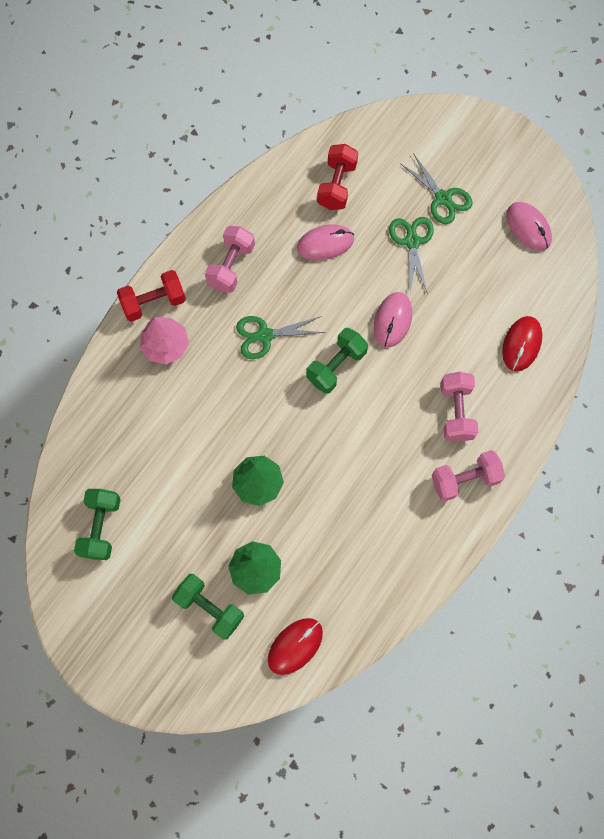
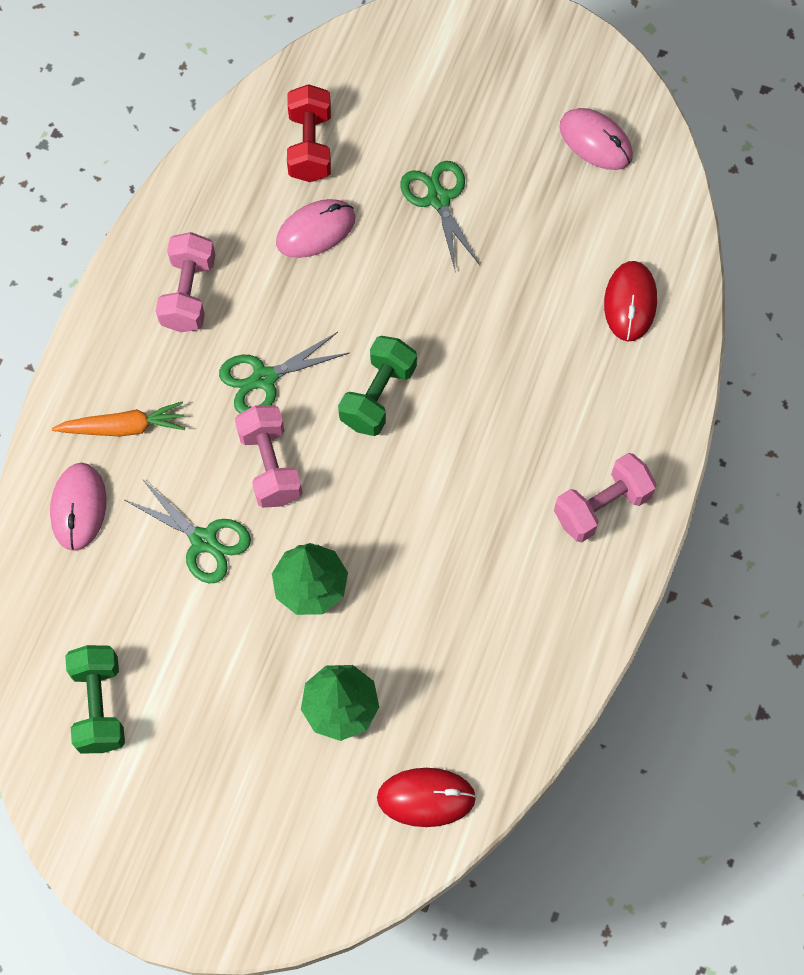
camera: 15 degrees left, 5 degrees down
(154, 302) = (90, 371): red dumbbell -> none
(166, 345) = (124, 427): pink tree -> orange carrot
(210, 608) = (289, 777): green dumbbell -> none
(295, 646) = (426, 798): red mouse -> red mouse turned 60 degrees clockwise
(392, 320) = (441, 314): pink mouse -> pink mouse (79, 507)
(443, 198) = (465, 129): green scissors -> green scissors (204, 541)
(456, 412) = (564, 417): pink dumbbell -> pink dumbbell (270, 465)

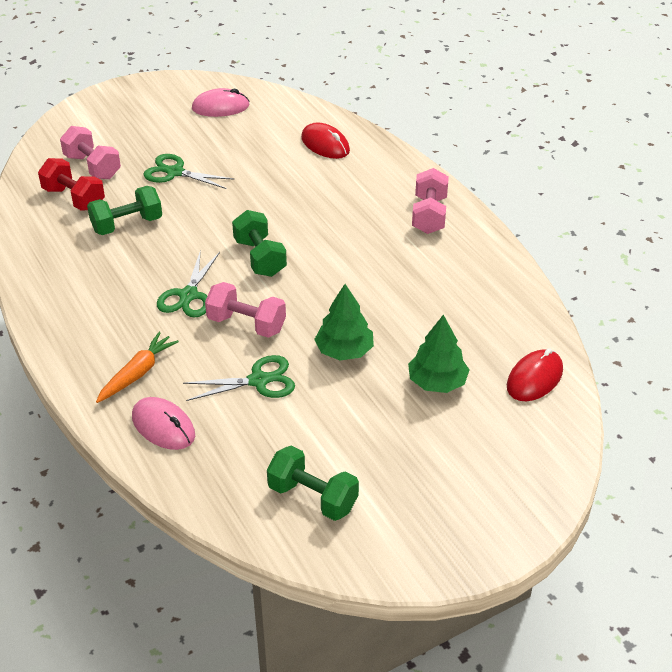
camera: 50 degrees left, 25 degrees down
(188, 294) = (91, 295): pink dumbbell -> pink dumbbell (92, 167)
(316, 231) = (127, 225): pink mouse -> green dumbbell

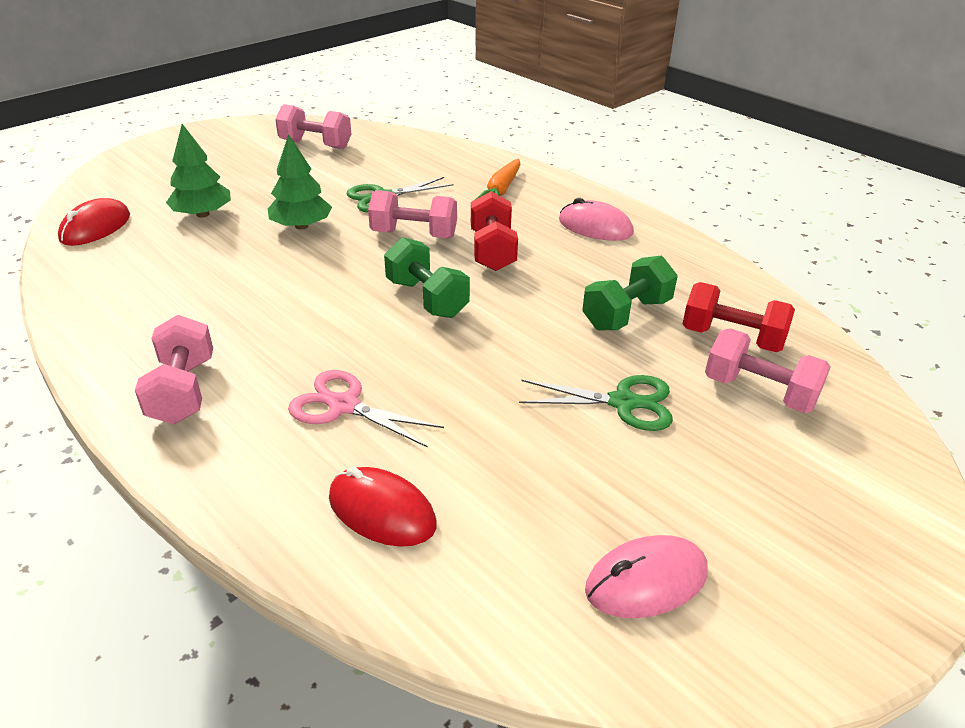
camera: 165 degrees right, 5 degrees down
(163, 426) = (454, 164): pink mouse -> pink mouse (595, 227)
(188, 295) = (492, 251): green scissors -> red dumbbell
(313, 497) = (316, 144): green dumbbell -> pink dumbbell
(334, 193) = (343, 406): none -> pink scissors

